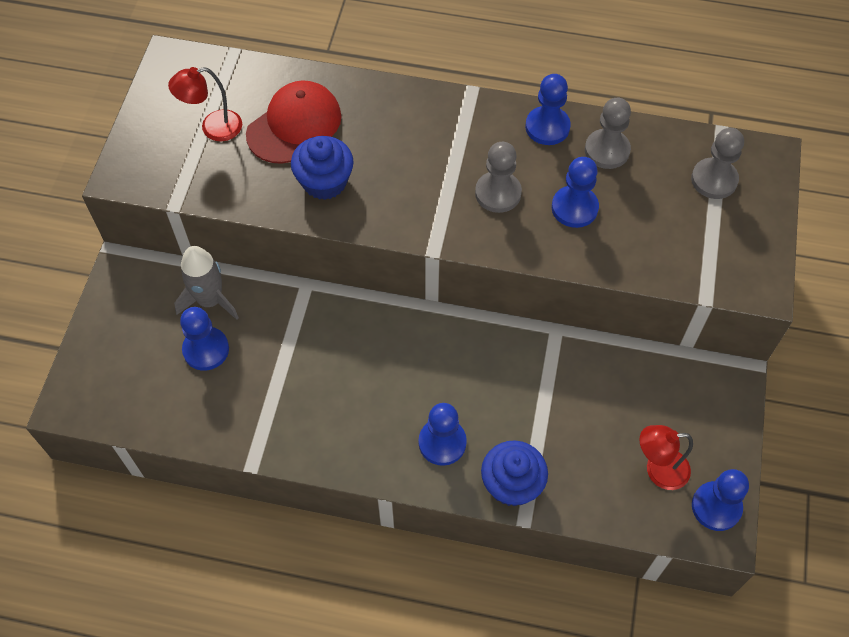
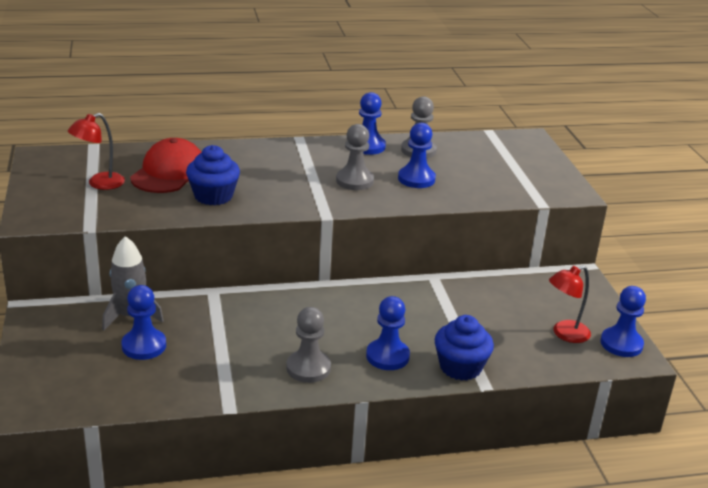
camera: 25 degrees left, 30 degrees down
(714, 180) = (502, 152): grey pawn -> grey pawn (308, 368)

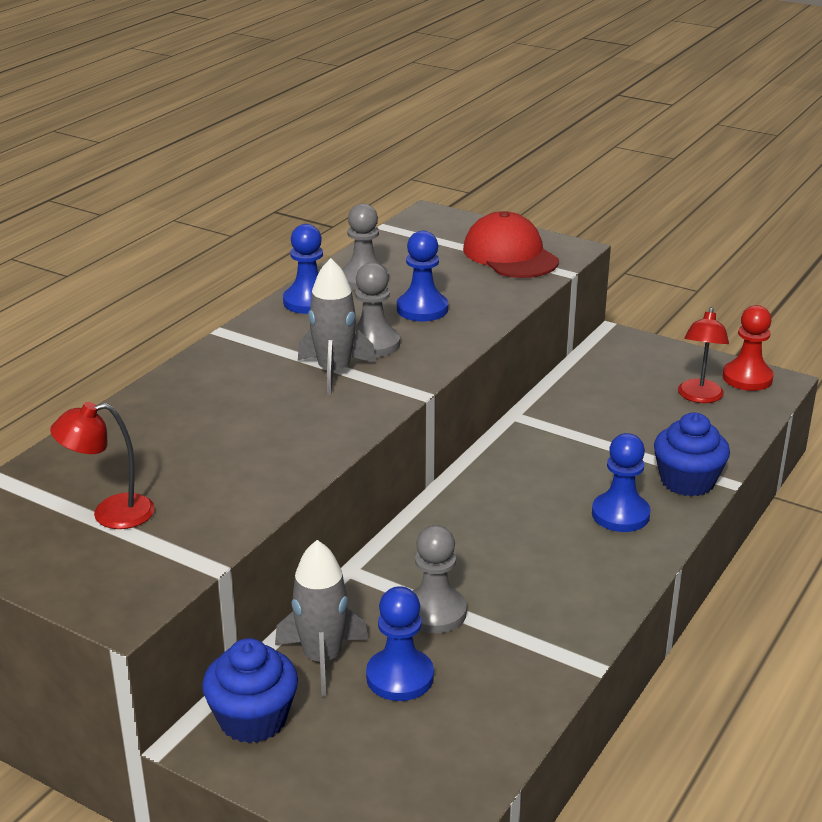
camera: 45 degrees left, 0 degrees up
(99, 184) = (110, 514): red lamp -> red lamp turned 75 degrees clockwise
(169, 172) = (164, 451): red cap -> red cap (510, 255)
(213, 196) = (271, 445): blue cupcake -> blue cupcake (253, 719)
(308, 182) = (334, 372): none -> grey rocket
(308, 368) = (583, 576): grey pawn -> grey pawn (434, 612)
(621, 344) = (747, 378): blue pawn -> red pawn

